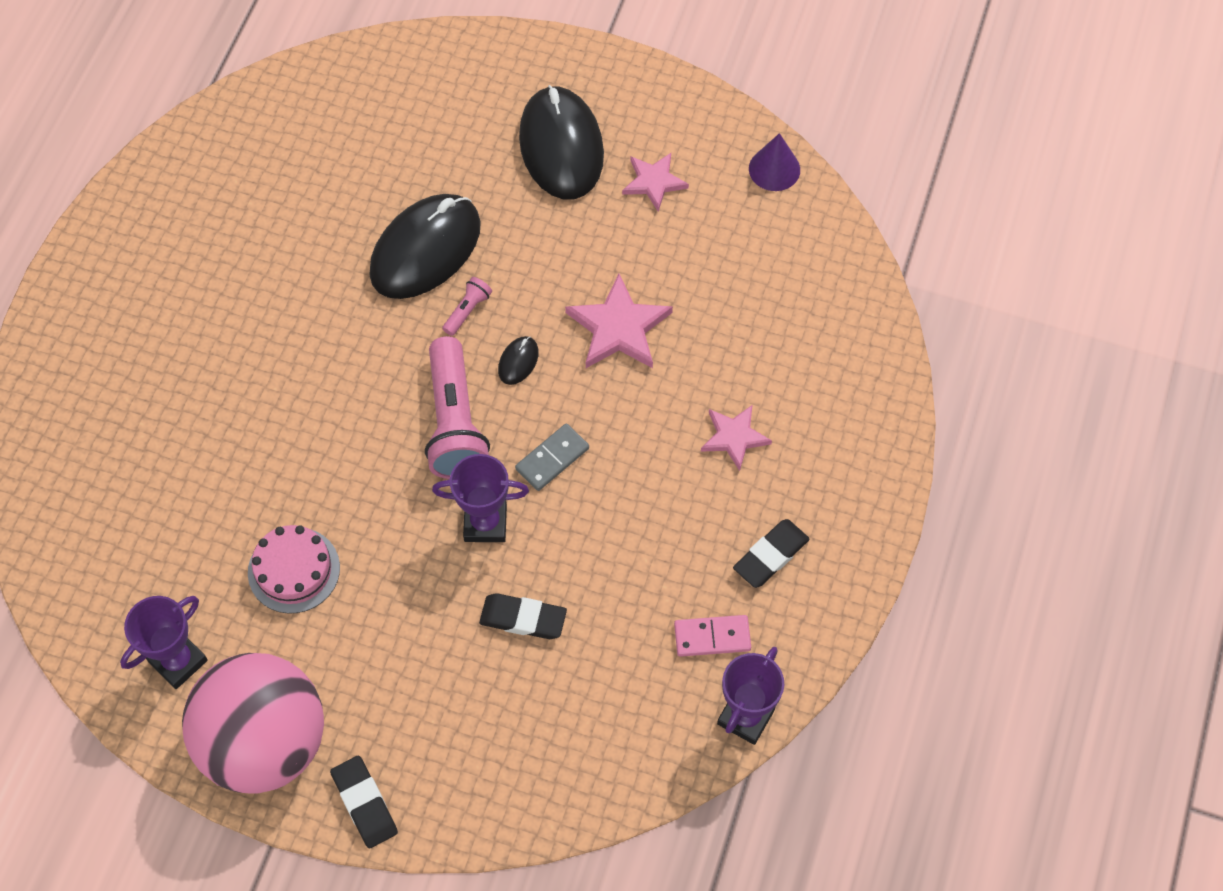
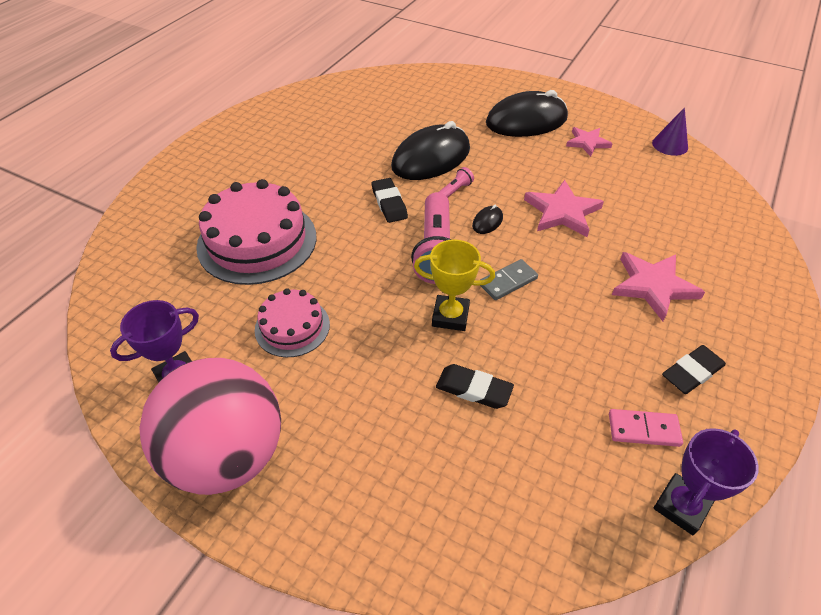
camera: 10 degrees right, 15 degrees down
(212, 444) = (257, 241): none -> pink cake
(364, 803) = (303, 527): black eraser -> black eraser (389, 203)
(485, 523) = (450, 316): purple trophy -> yellow trophy
(561, 146) = (526, 121): black mouse -> black mouse turned 75 degrees clockwise
(734, 437) = (653, 286): pink star -> pink star, size x1.55

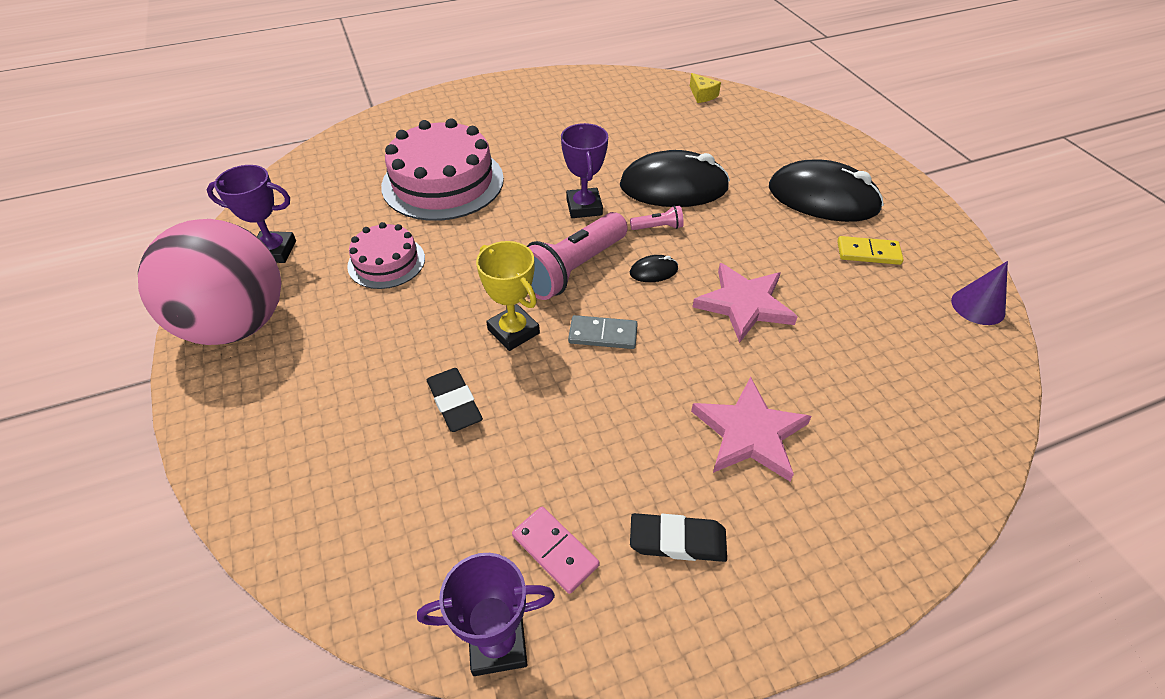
camera: 40 degrees right, 0 degrees up
(372, 84) = (702, 95): none -> yellow cheese
(389, 203) = (584, 207): black eraser -> purple trophy
(587, 143) = (868, 253): pink star -> yellow domino

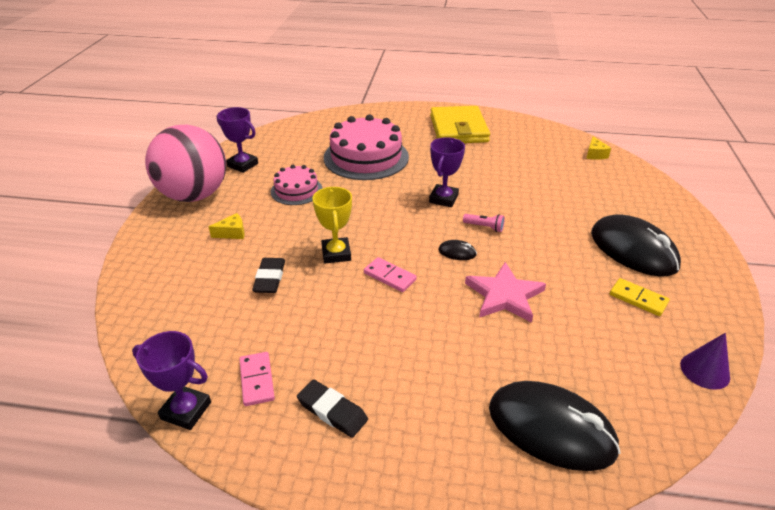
camera: 30 degrees right, 10 degrees down
(345, 359) = (232, 233): none -> yellow cheese
(528, 107) = (458, 129): none -> yellow wallet
(573, 269) = (403, 232): pink flashlight -> none
(603, 335) = (389, 276): grey domino -> pink domino
(673, 187) = (518, 206): black mouse -> black mouse (551, 429)
(749, 433) = (436, 373): pink star -> none

